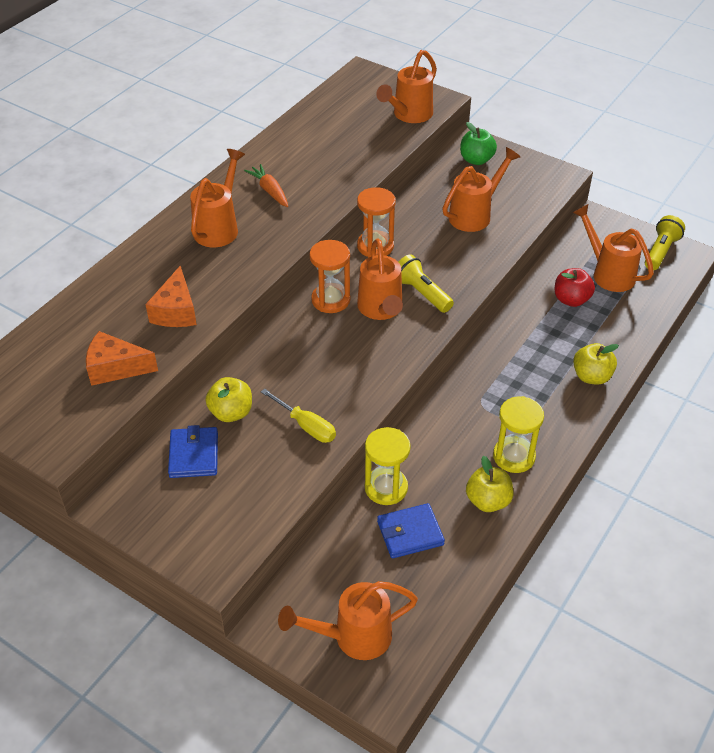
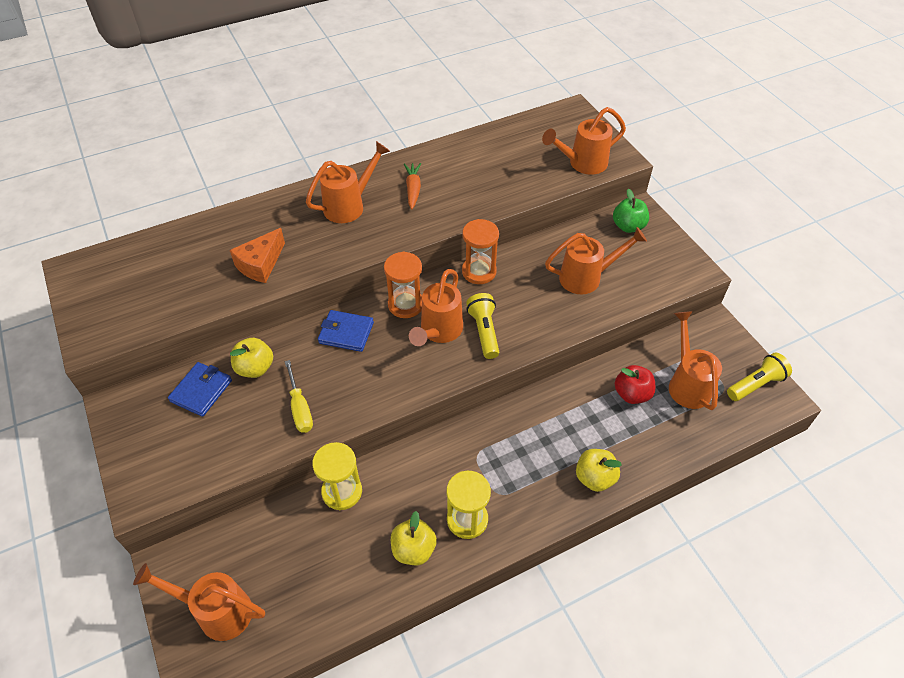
camera: 30 degrees right, 5 degrees up
(115, 368) = (181, 293): orange cheese -> none
(410, 533) = (329, 543): blue wallet -> blue wallet (346, 333)

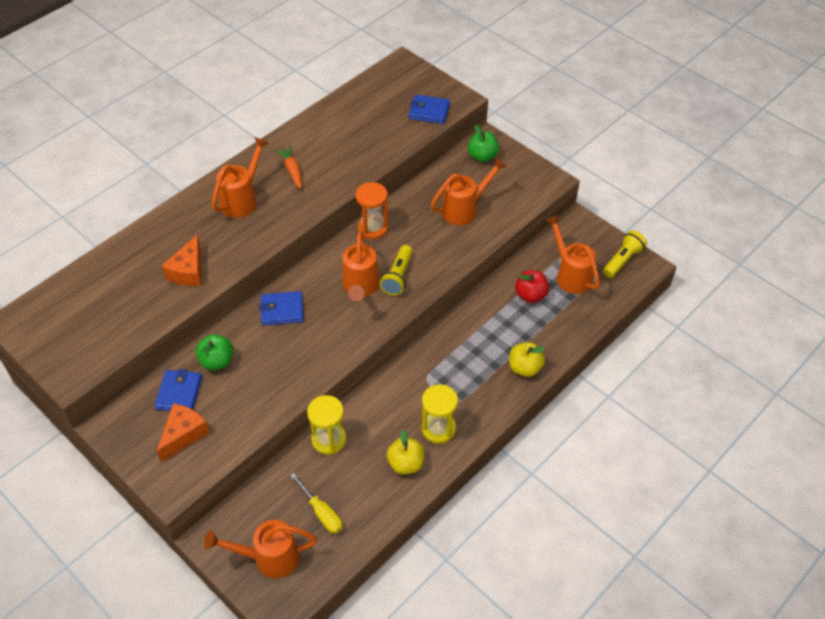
camera: 20 degrees left, 0 degrees up
(182, 438) = (183, 434): none -> orange cheese
(255, 368) = (217, 361): yellow apple -> green apple
(300, 408) = (272, 381): yellow screwdriver -> yellow screwdriver (321, 513)
(405, 304) = (322, 273): orange hourglass -> none
(484, 331) = (398, 277): yellow flashlight -> yellow flashlight turned 135 degrees counterclockwise
(582, 164) = (429, 111): orange watering can -> blue wallet

